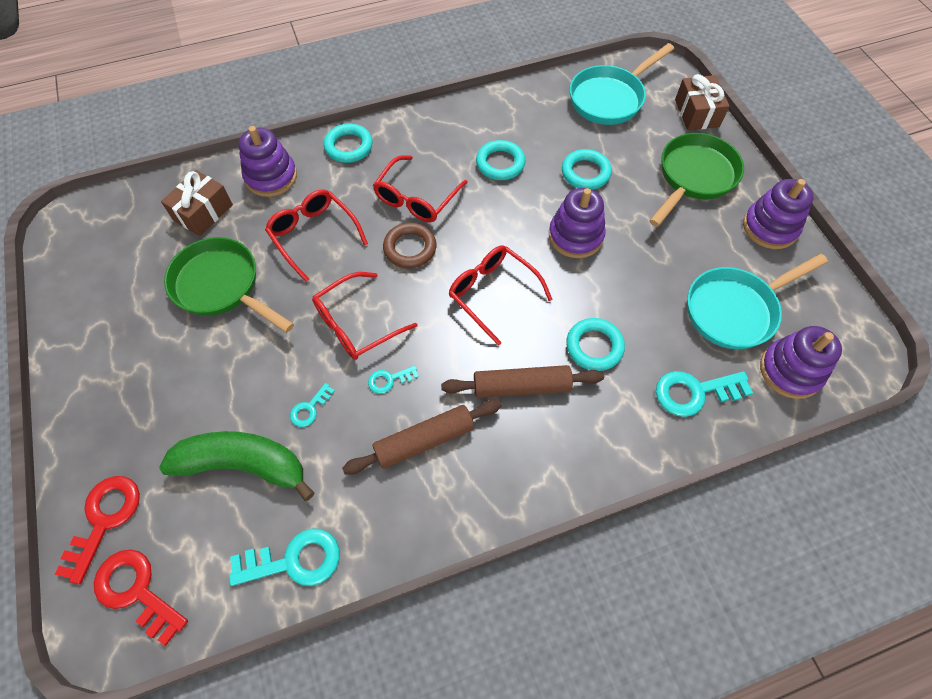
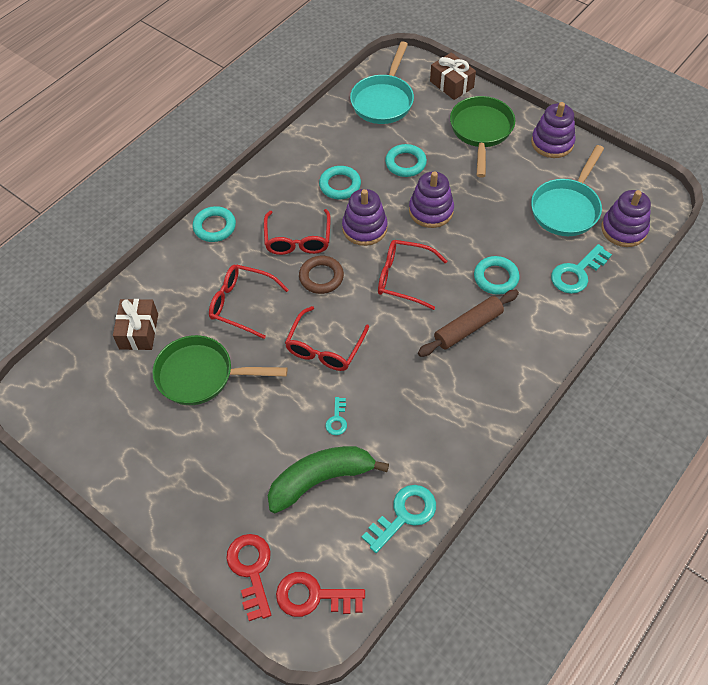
camera: 30 degrees left, 5 degrees down
(271, 177) = (171, 278): purple stacking toy -> purple stacking toy (364, 228)
(389, 380) = (377, 371): turquoise key -> none
(424, 440) = (430, 395): brown rolling pin -> none

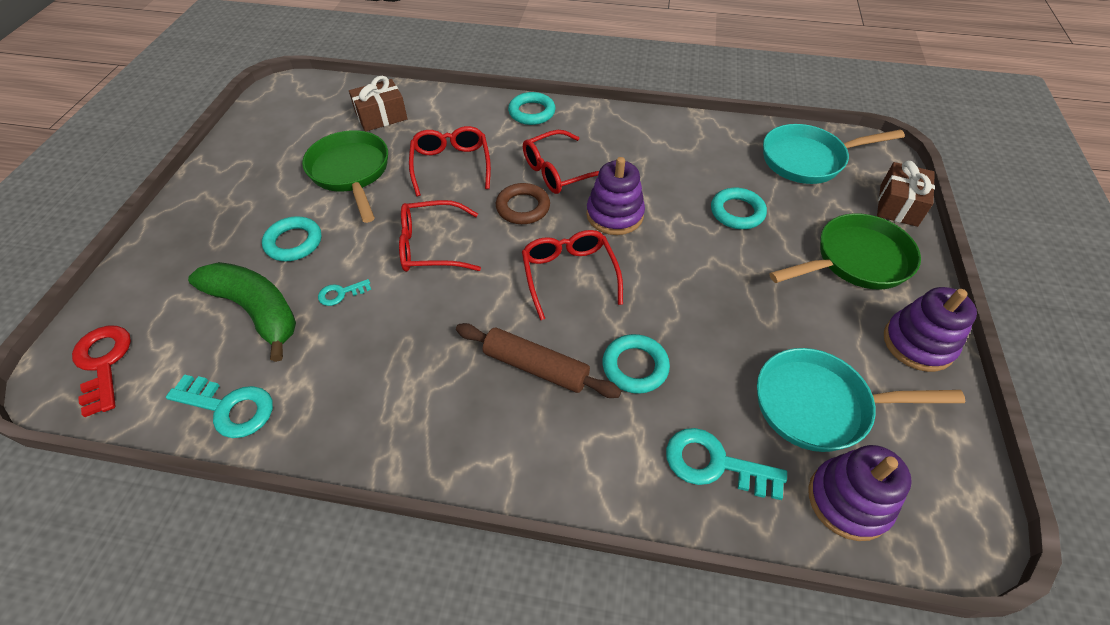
camera: 60 degrees right, 5 degrees down
(251, 570) = (129, 298): red key -> none
(340, 185) = (657, 173): turquoise ring -> turquoise ring (294, 242)
(431, 211) = (687, 261): purple stacking toy -> none

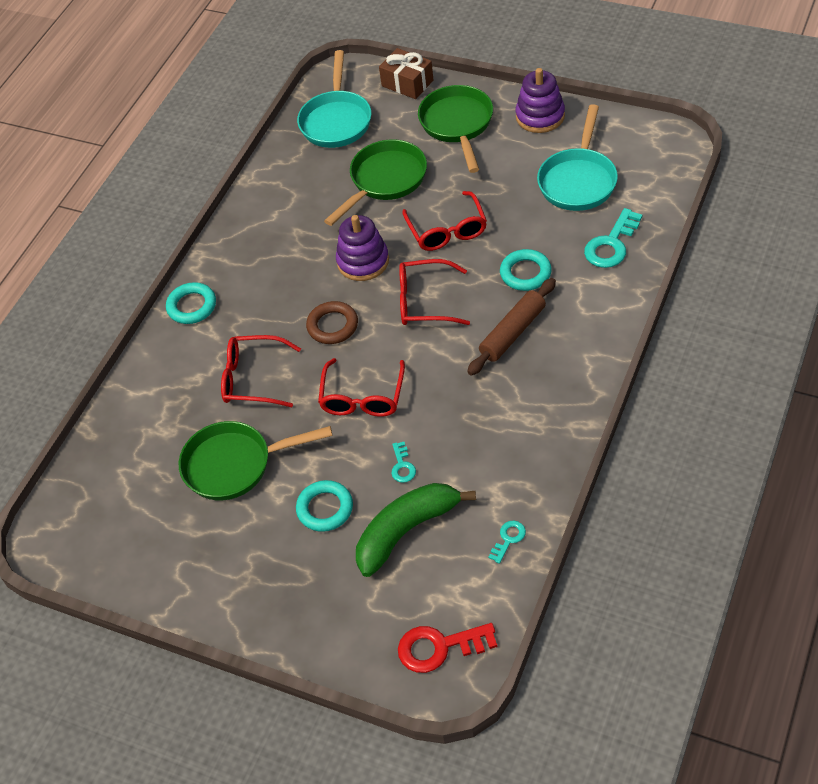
camera: 70 degrees left, 0 degrees up
(229, 407) = (508, 539): turquoise key -> turquoise key, size x0.53
(381, 116) = (146, 440): brown gift -> none
(559, 171) = (292, 294): red glasses -> red glasses (447, 230)
(737, 212) = (385, 181): turquoise ring -> green pan
(848, 500) = (647, 186): purple stacking toy -> none

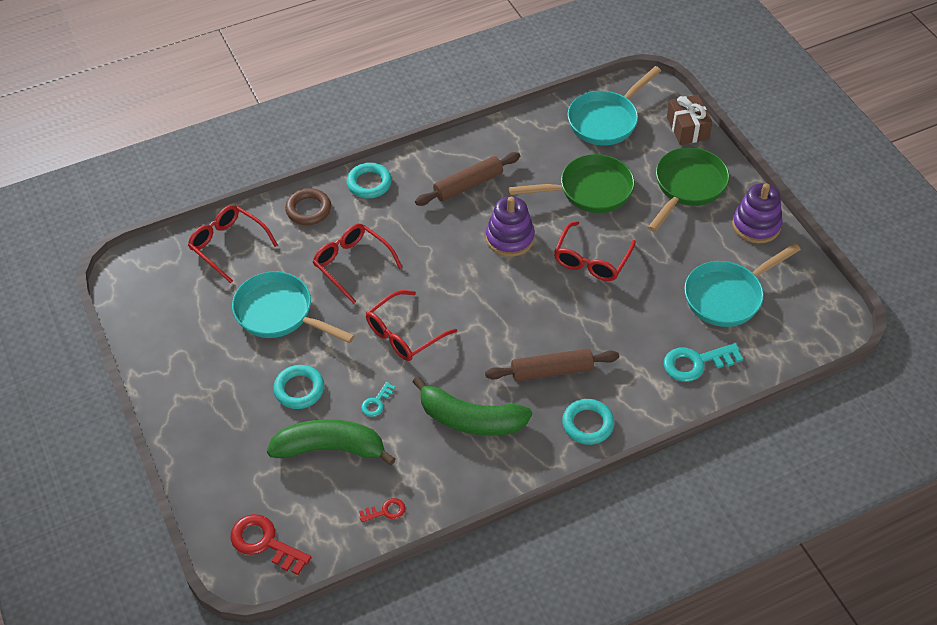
camera: 35 degrees right, 0 degrees up
(235, 465) = (279, 313): green pan -> turquoise pan
(280, 247) = (468, 185): none -> brown rolling pin
(332, 326) = (440, 268): brown ring -> brown ring (308, 210)
(425, 301) = (518, 300): red glasses -> red glasses (228, 245)
(492, 417) = (470, 419): none -> green banana
(508, 539) = (386, 511): turquoise key -> red key
(525, 273) = (610, 335): turquoise ring -> turquoise ring (587, 424)

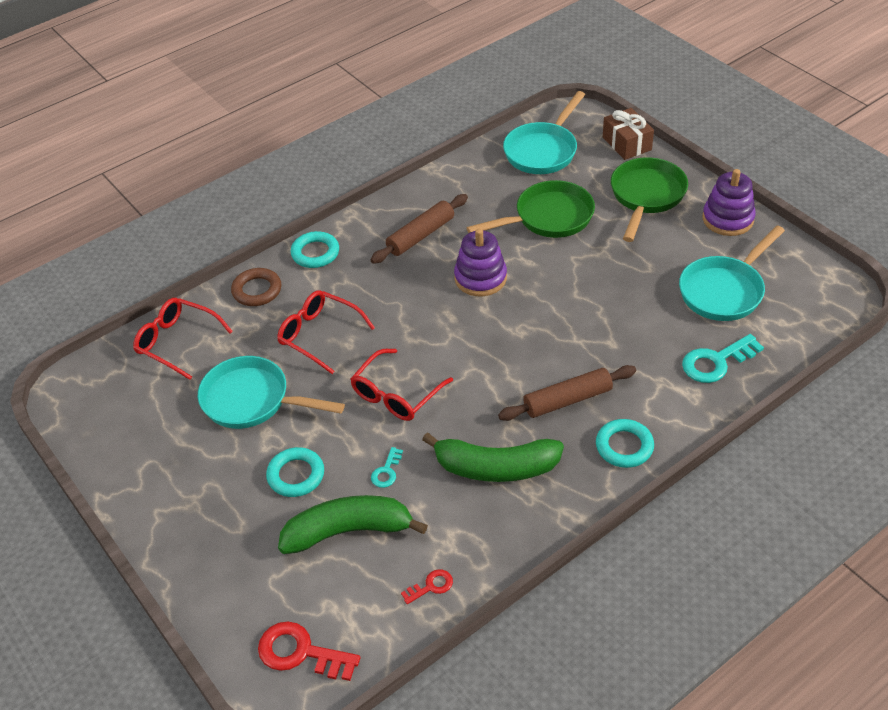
camera: 10 degrees left, 5 degrees down
(591, 260) = (572, 283): red glasses -> none

